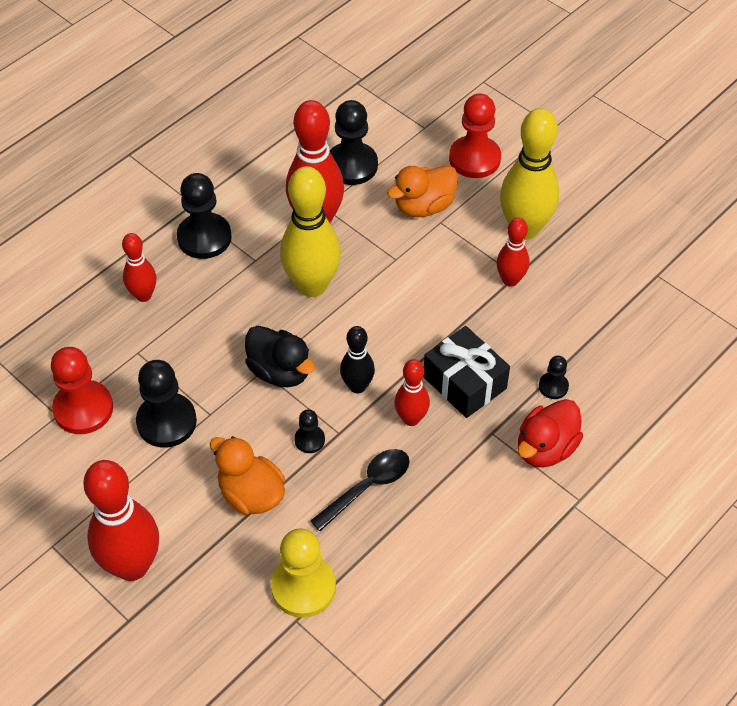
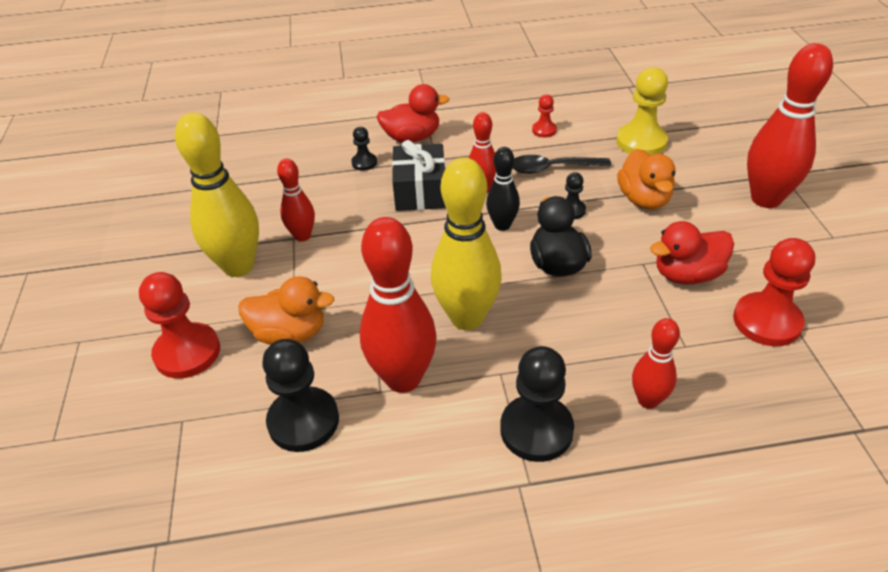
camera: 140 degrees left, 10 degrees down
(166, 422) = (687, 274): black pawn -> red duck
(421, 544) = (544, 130): none -> red pawn

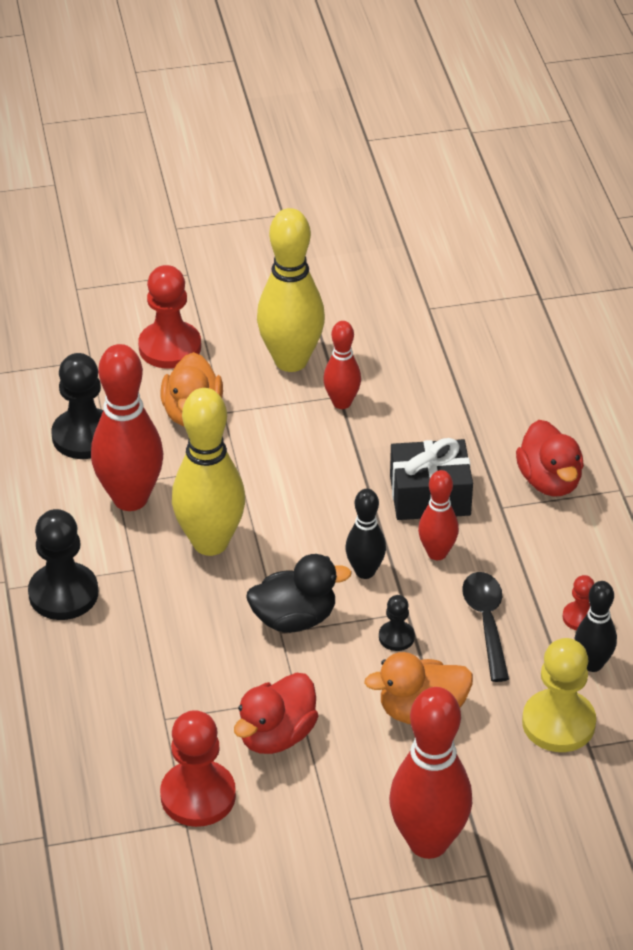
camera: 85 degrees right, 0 degrees up
(364, 163) = (488, 440): black pawn -> none
(586, 127) = (592, 664): none -> black bowling pin
(648, 400) = (93, 678): red bowling pin -> none
(687, 274) = (276, 735): red duck -> red duck turned 120 degrees counterclockwise

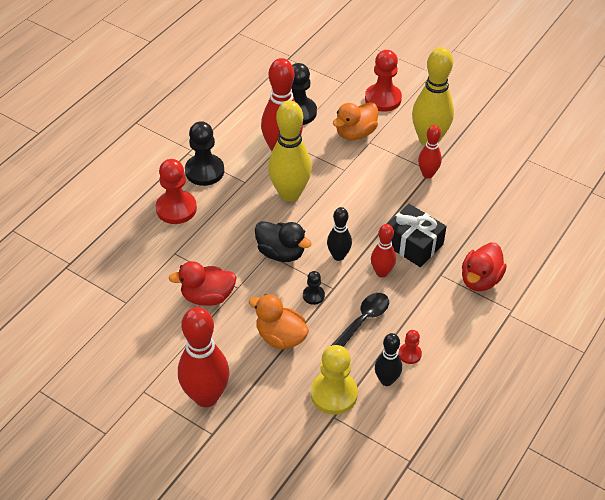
camera: 45 degrees right, 5 degrees up
(198, 796) = (144, 296): red pawn -> red pawn (176, 209)

